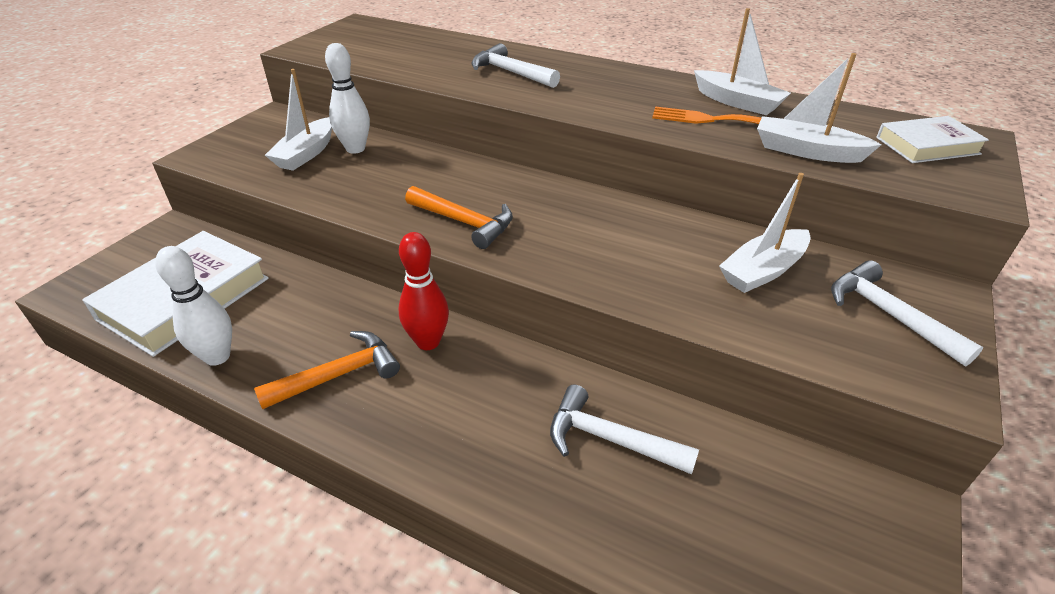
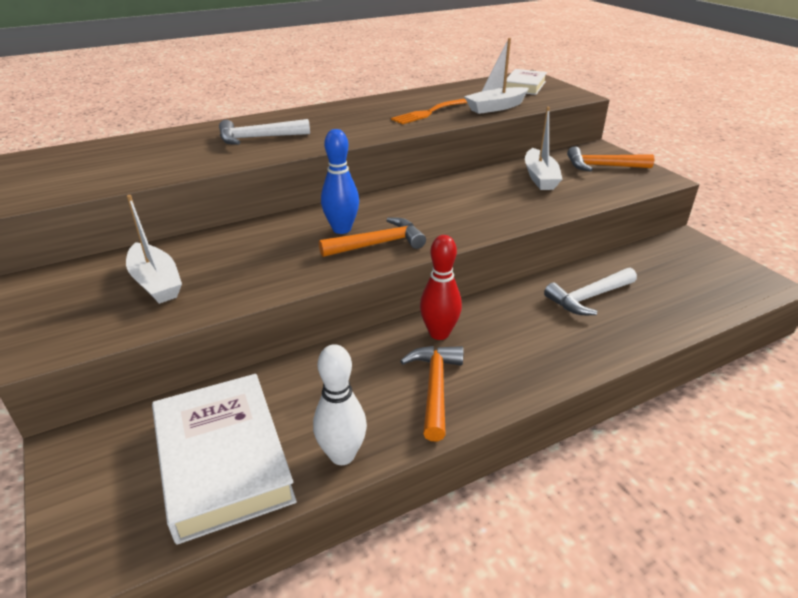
camera: 55 degrees left, 5 degrees down
(355, 149) = (191, 256): white bowling pin -> none
(471, 192) = (341, 229): none -> blue bowling pin
(737, 102) = (418, 100): white boat -> none
(887, 314) = (602, 166): white hammer -> orange hammer

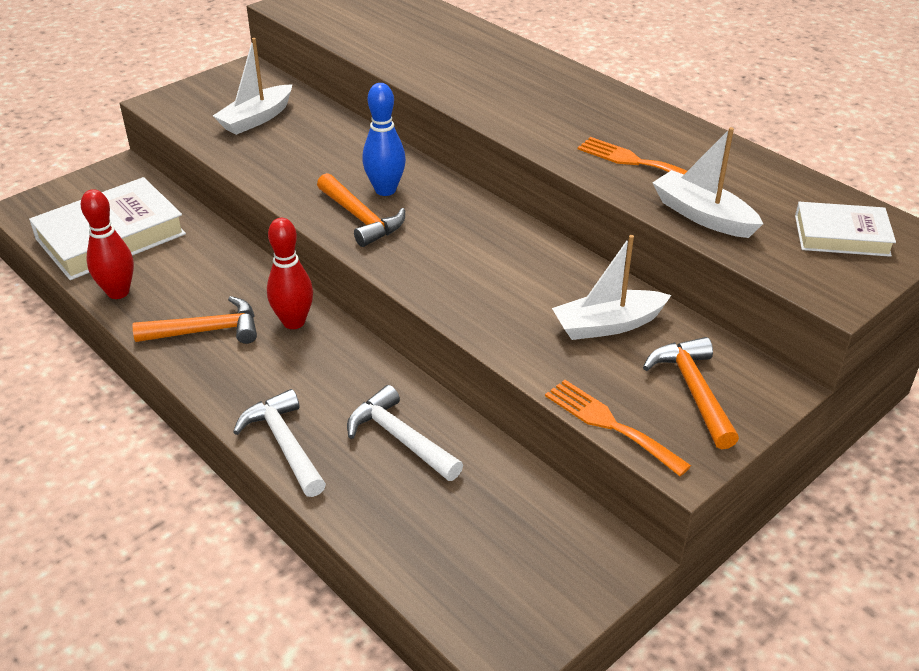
camera: 75 degrees right, 5 degrees up
(258, 138) = (475, 70): white hammer -> white hammer (284, 444)
(342, 455) = (118, 292): white bowling pin -> red bowling pin
(633, 191) = (610, 424): none -> orange fork

